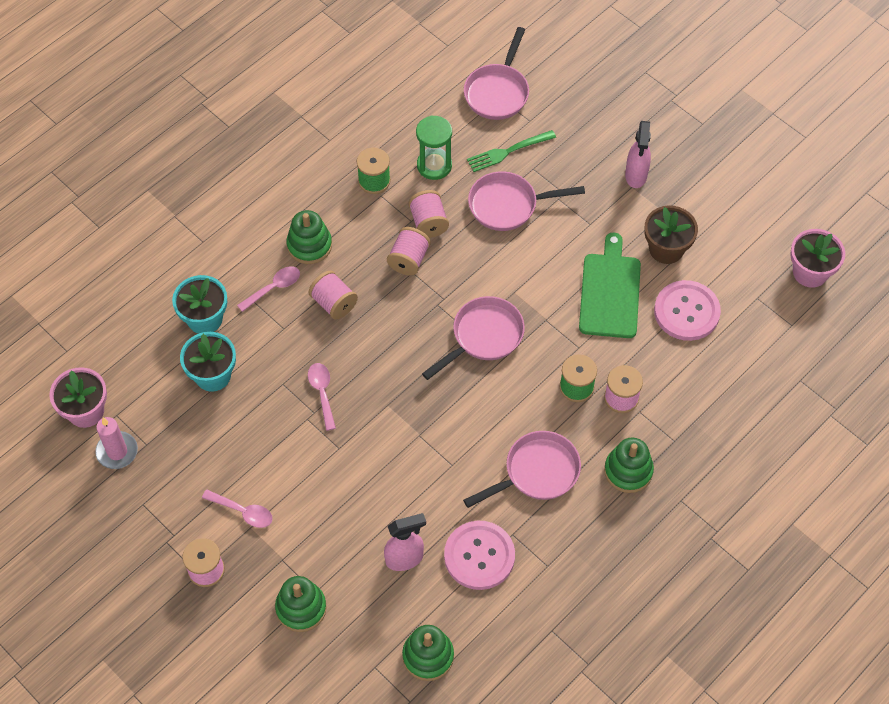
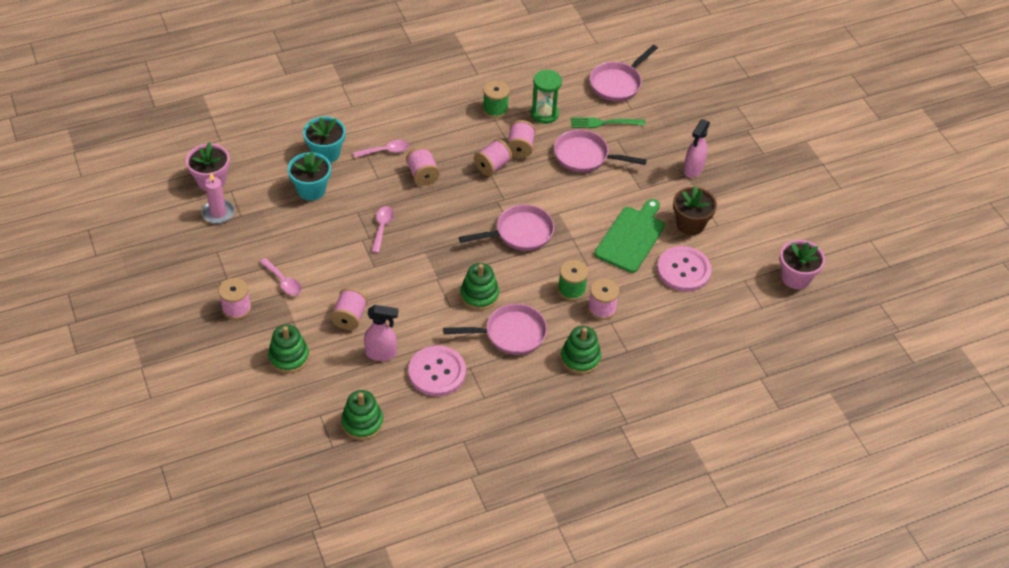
camera: 20 degrees right, 10 degrees down
(309, 245) = (426, 133): green stacking toy -> green stacking toy (479, 295)
(344, 527) = (349, 317): none -> pink spool

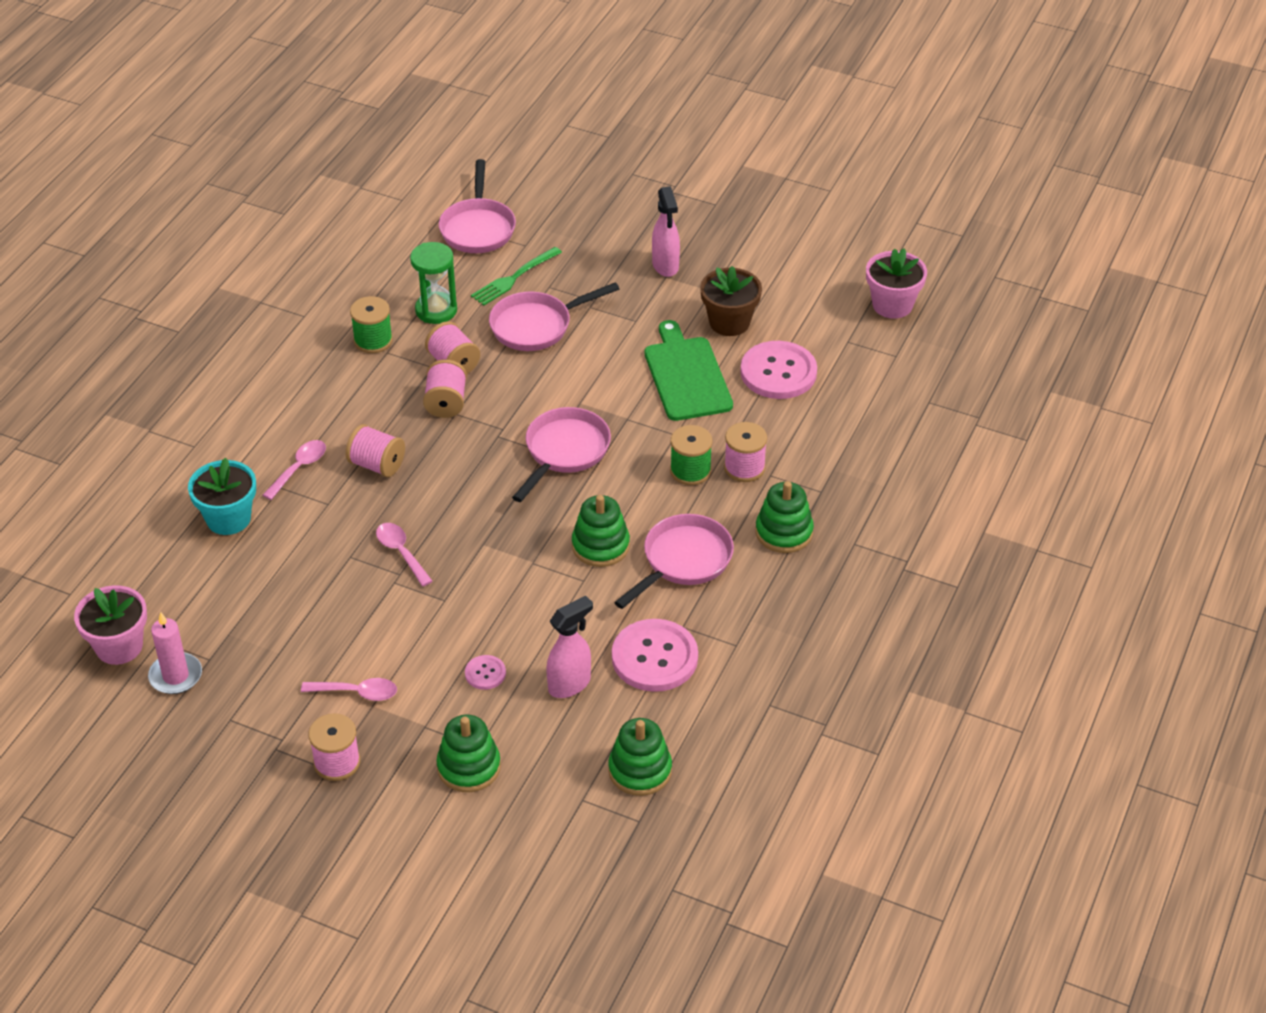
camera: 40 degrees left, 5 degrees down
(311, 190) = (262, 570): turquoise flower pot -> none
(349, 317) = (485, 673): pink spool -> pink button

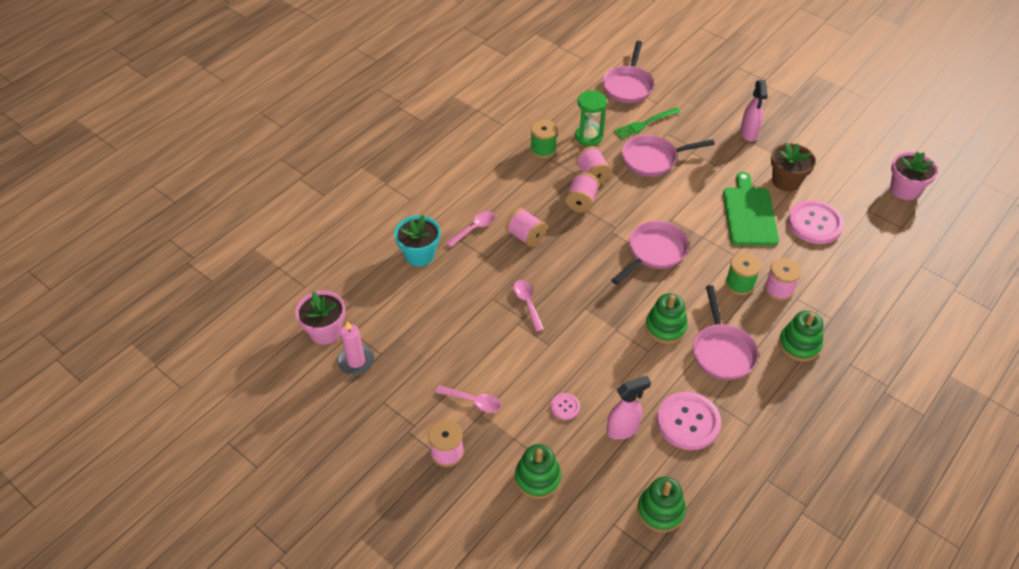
camera: 15 degrees right, 5 degrees up
(683, 561) = (722, 351): pink pan -> pink pan turned 120 degrees clockwise

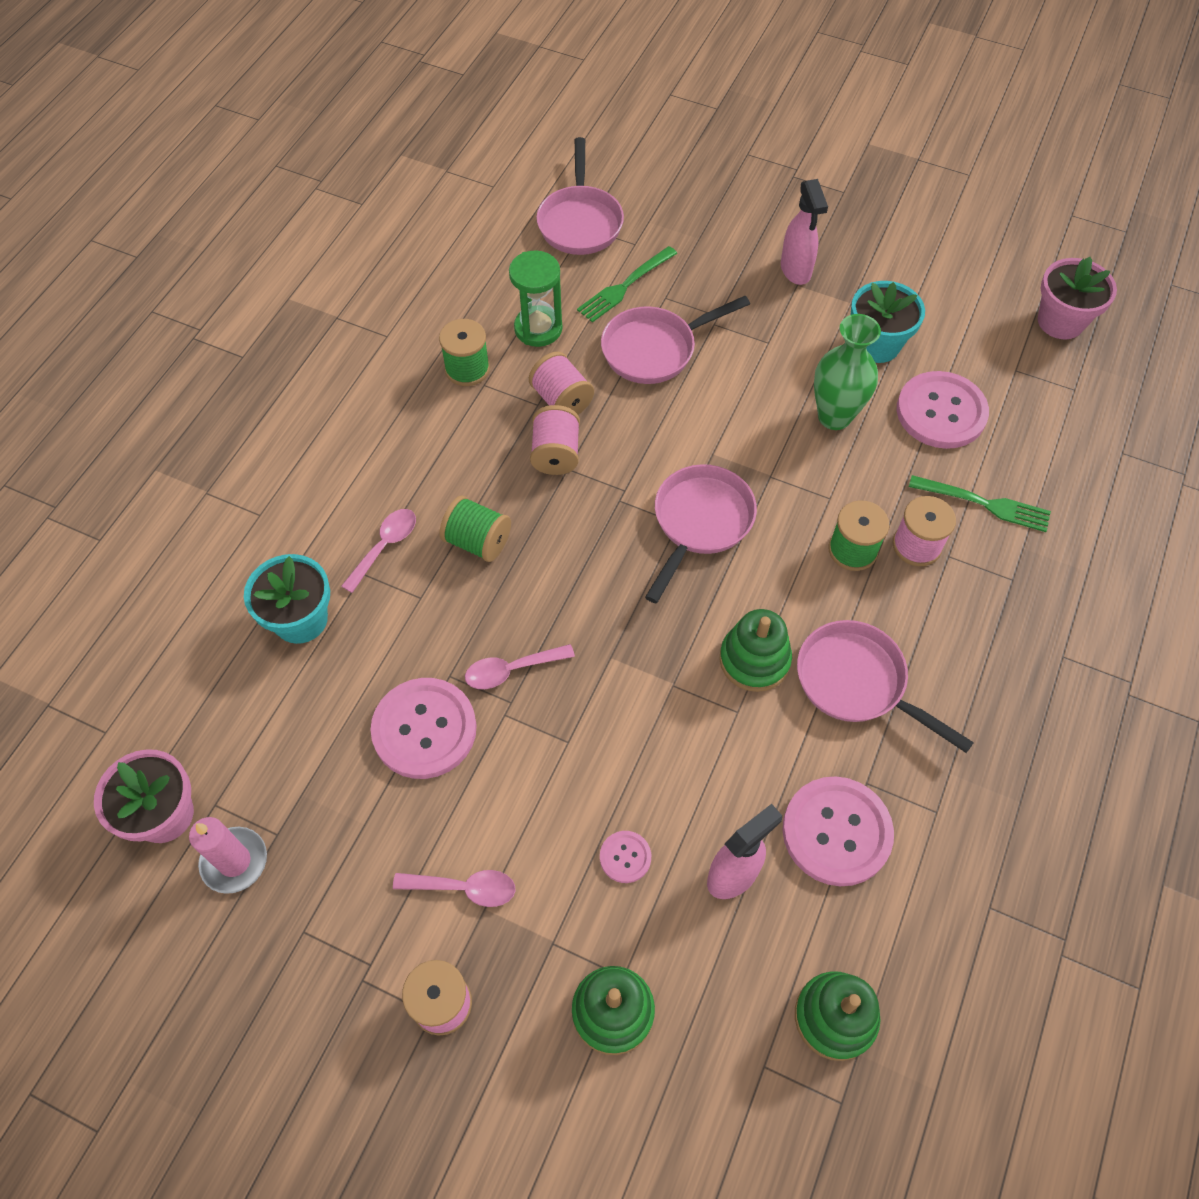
camera: 15 degrees left, 10 degrees up
(472, 321) = (424, 729): none -> pink button
(526, 236) = (478, 541): pink spool -> green spool
(527, 303) = (511, 670): pink spoon -> pink spoon turned 75 degrees counterclockwise
(722, 351) = (857, 683): pink pan -> pink pan turned 150 degrees clockwise
(749, 213) = (834, 416): green cutting board -> green vase
(786, 181) = (876, 344): brown flower pot -> turquoise flower pot
(799, 344) = (975, 640): green stacking toy -> none
(826, 276) = (984, 504): none -> green fork

